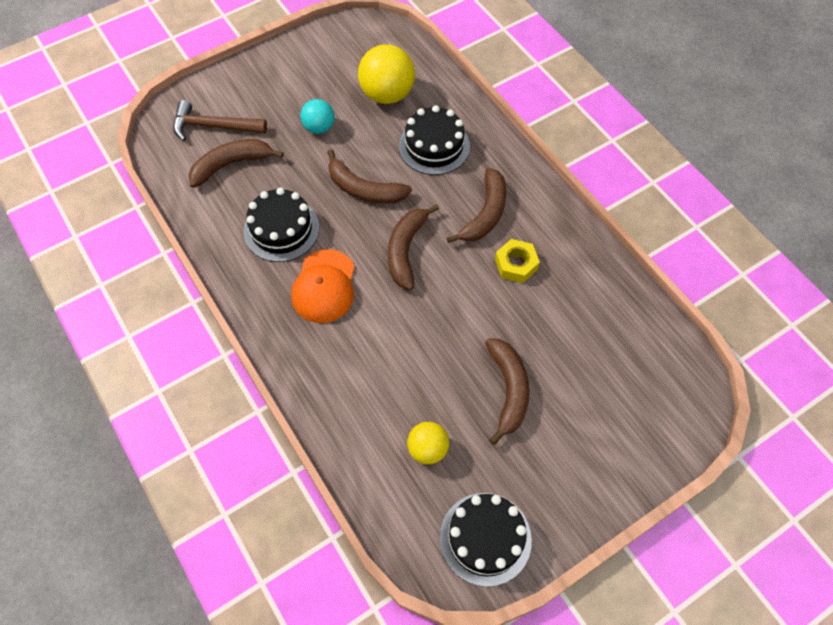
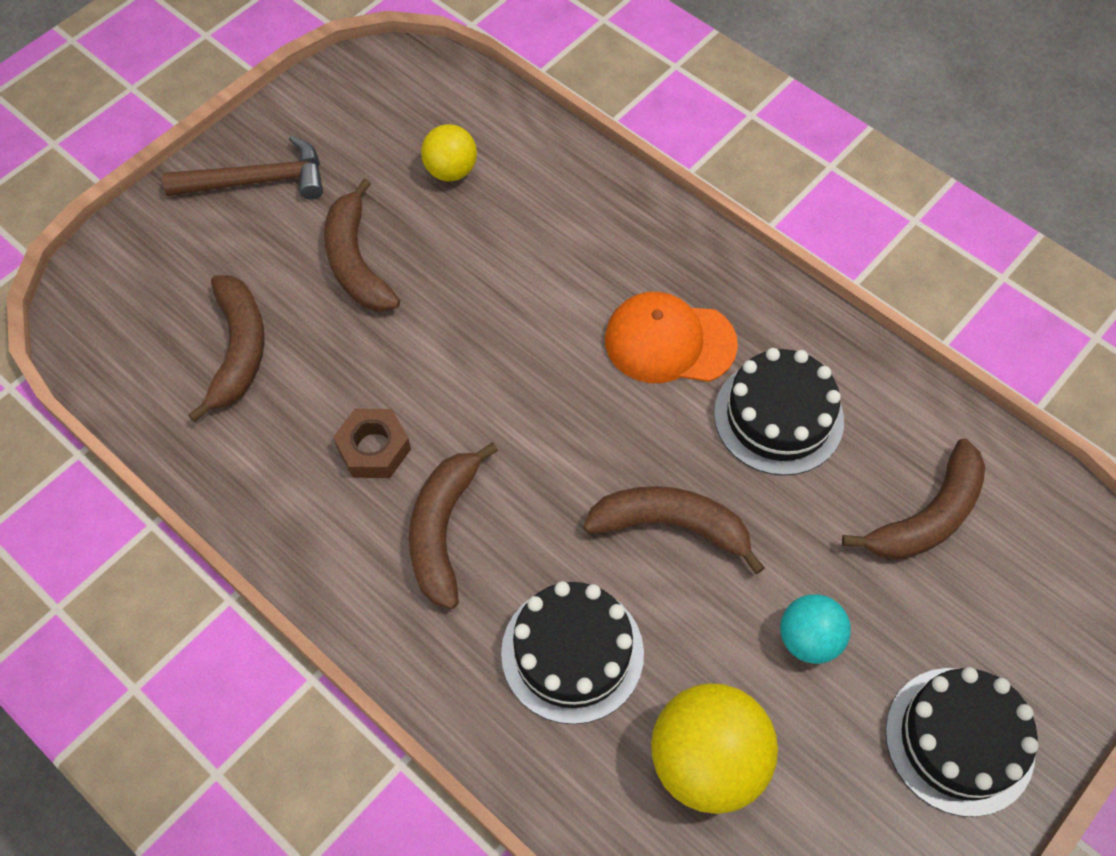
camera: 165 degrees right, 0 degrees up
(214, 127) = (1005, 589): brown hammer -> brown hammer (257, 181)
(324, 286) = (669, 342): orange cap -> orange cap turned 75 degrees counterclockwise
(406, 250) = (561, 430): brown banana -> brown banana (238, 350)
(485, 538) = (358, 99): black cake -> black cake (959, 740)
(516, 264) = (374, 449): yellow nut -> brown nut

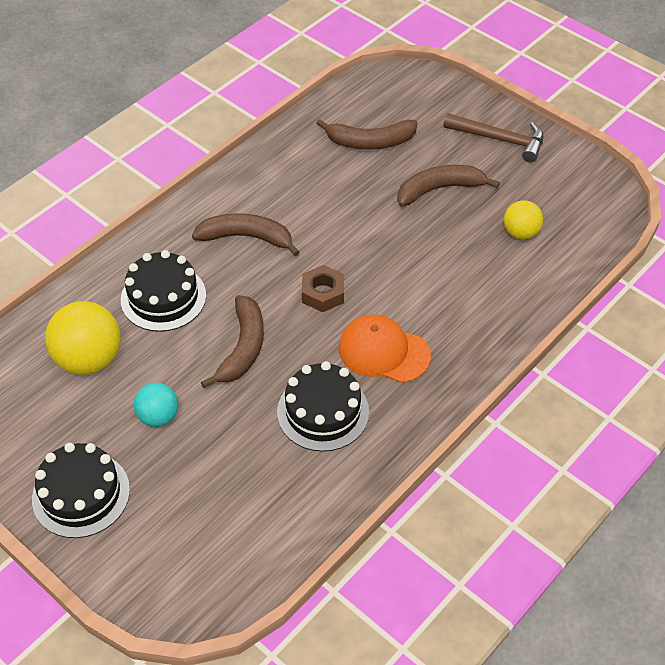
camera: 90 degrees right, 10 degrees down
(257, 181) = (499, 139): brown hammer -> brown hammer turned 60 degrees counterclockwise
(374, 449) = (302, 205): brown nut -> brown nut (323, 293)
(669, 342) = (383, 351): orange cap -> orange cap turned 75 degrees counterclockwise
(927, 516) = (241, 496): brown banana -> none

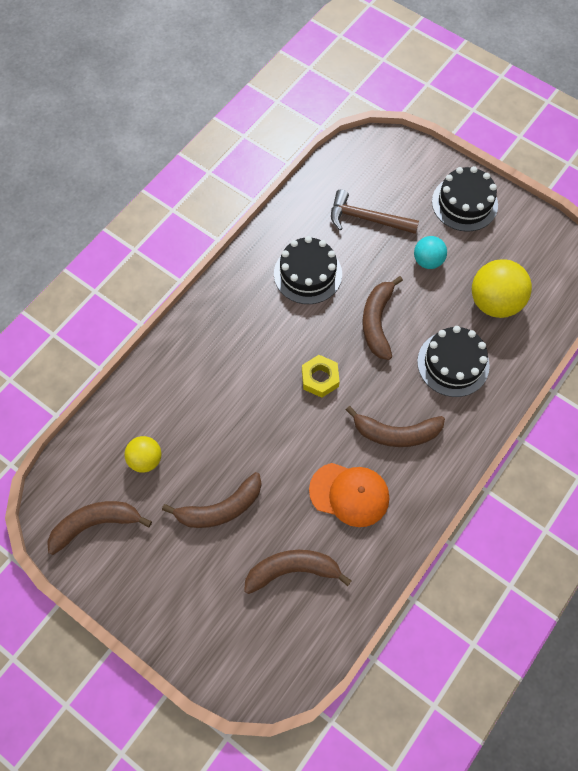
camera: 175 degrees right, 15 degrees up
(323, 293) = (320, 378): brown nut -> yellow nut
(383, 351) = (265, 327): orange cap -> orange cap (349, 494)
(499, 139) = (157, 586): brown hammer -> brown hammer (367, 219)
(566, 185) = (95, 524): none -> brown banana

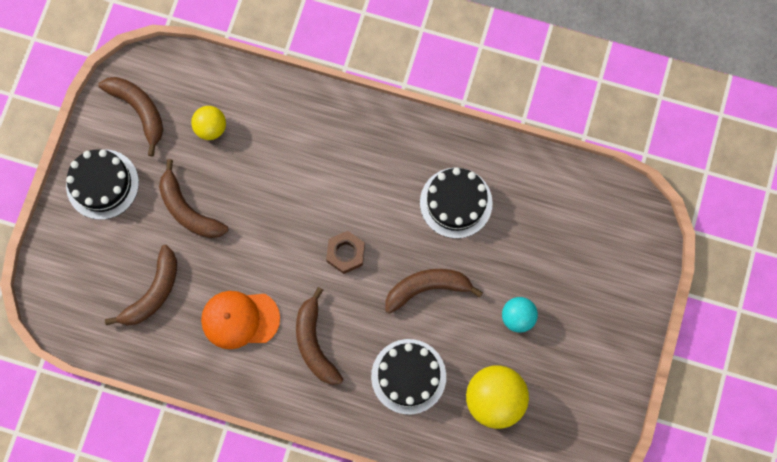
camera: 70 degrees right, 10 degrees up
(292, 570) = (153, 292): brown banana -> brown banana turned 60 degrees clockwise
(320, 378) = (345, 253): yellow nut -> brown nut
(349, 494) = (240, 319): orange cap -> orange cap turned 90 degrees clockwise
(367, 219) = (544, 240): brown hammer -> none
(464, 203) = (605, 335): black cake -> black cake (102, 184)

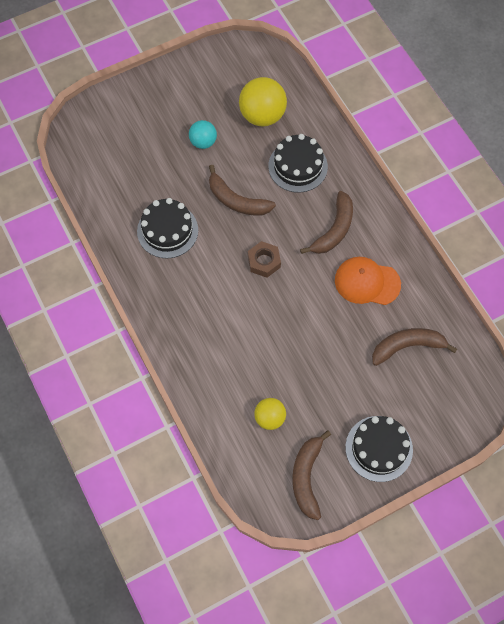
camera: 135 degrees left, 10 degrees down
(188, 210) = (336, 377): brown banana -> none
(240, 319) = (367, 282): orange cap -> orange cap turned 150 degrees clockwise

